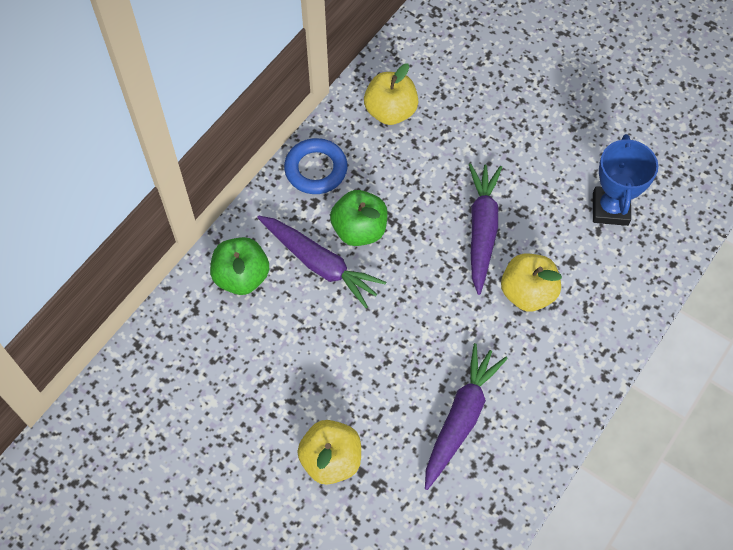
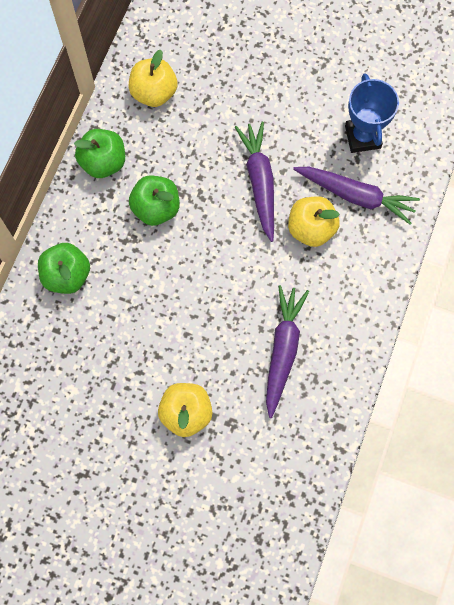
camera: 15 degrees left, 10 degrees up
(316, 169) = (103, 162): blue ring -> green apple
(319, 264) = (130, 247): purple carrot -> purple carrot (355, 196)

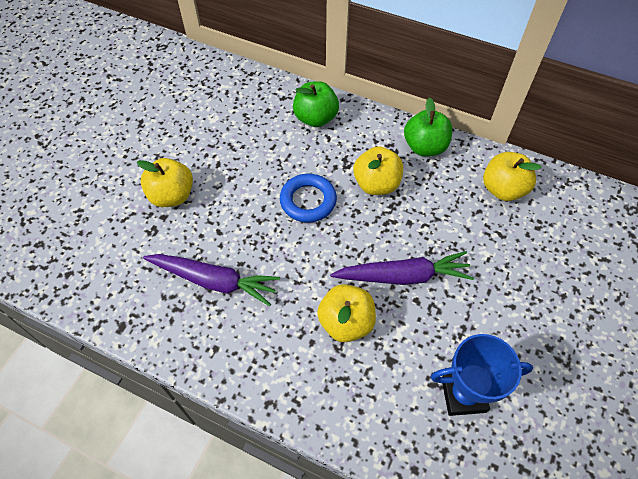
camera: 95 degrees right, 15 degrees down
(156, 208) = (376, 184): green apple -> yellow apple
(182, 273) = (308, 201): none -> blue ring
(355, 196) = (385, 376): purple carrot -> none

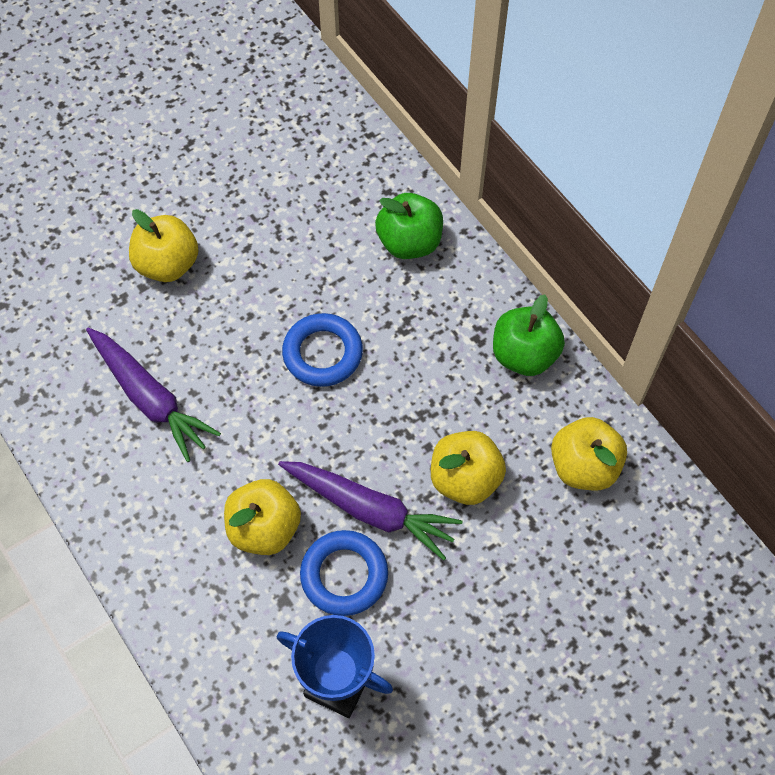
camera: 30 degrees right, 5 degrees up
(376, 184) = (423, 375): yellow apple -> yellow apple (465, 479)
(416, 324) = (344, 575): none -> blue ring

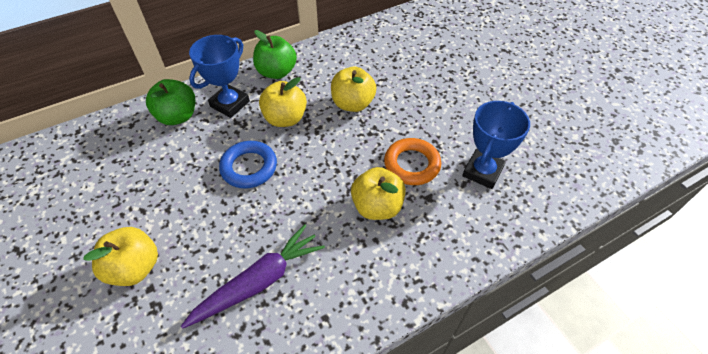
camera: 85 degrees left, 10 degrees down
(344, 575) = (412, 164): blue ring -> orange ring
(369, 510) = (368, 149): purple carrot -> none
(442, 303) = (230, 104): none -> blue trophy
(583, 467) = (351, 56): yellow apple -> yellow apple (285, 118)

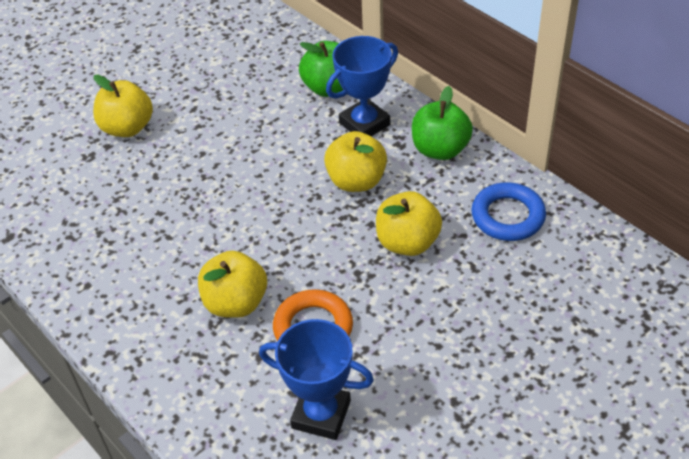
camera: 80 degrees right, 5 degrees down
(230, 104) = (364, 124): blue trophy -> blue trophy turned 60 degrees counterclockwise
(249, 167) = (268, 171): blue ring -> blue ring (508, 216)
(258, 282) = (122, 221): purple carrot -> none

